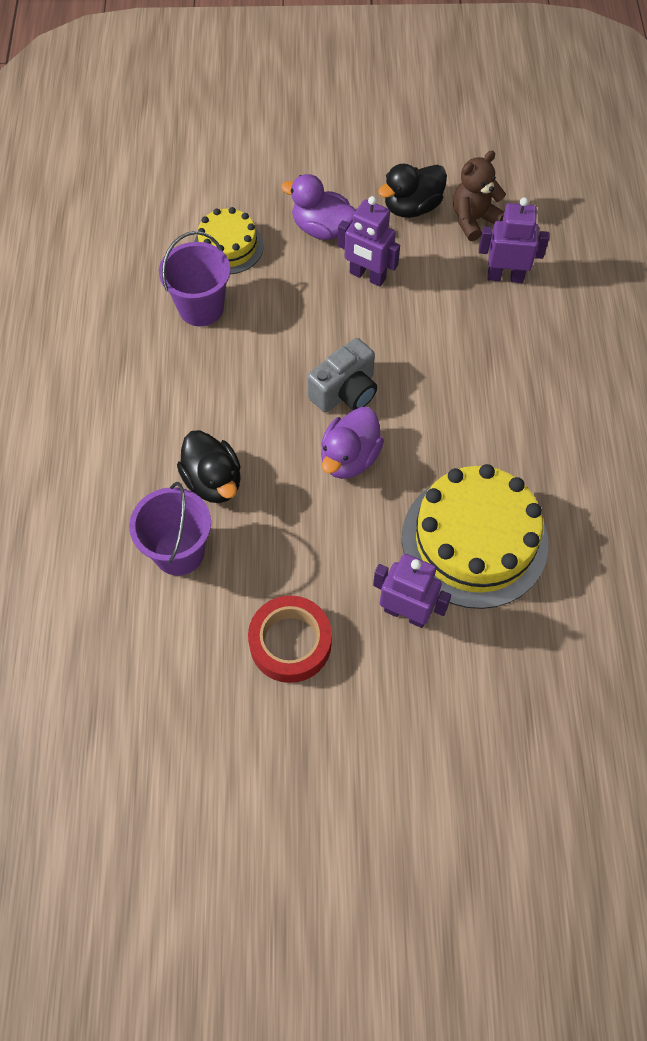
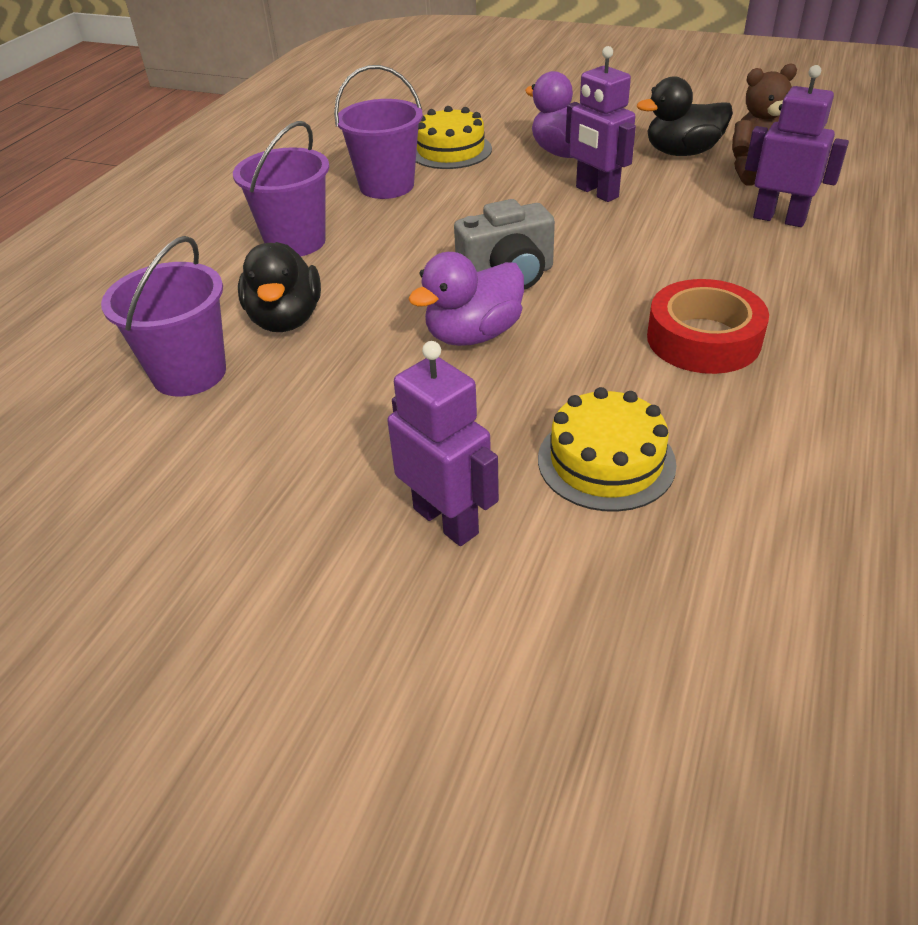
camera: 25 degrees right, 20 degrees down
(168, 396) = (295, 242): none -> purple bucket
(290, 643) = (251, 507): red tape -> red tape (703, 339)
(474, 540) = (606, 461): yellow cake -> yellow cake, size x0.56

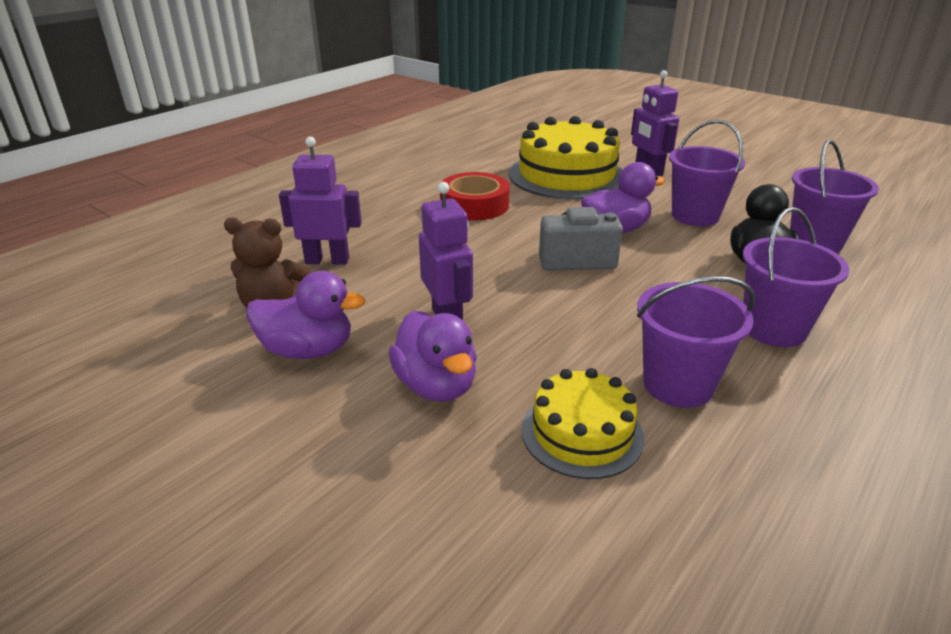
camera: 165 degrees left, 10 degrees down
(356, 392) = (695, 216): none -> purple bucket
(606, 461) = (567, 175): yellow cake -> yellow cake, size x1.78
(682, 153) = (308, 350): black duck -> purple duck
(779, 219) = (327, 260): purple robot -> purple robot turned 135 degrees clockwise

